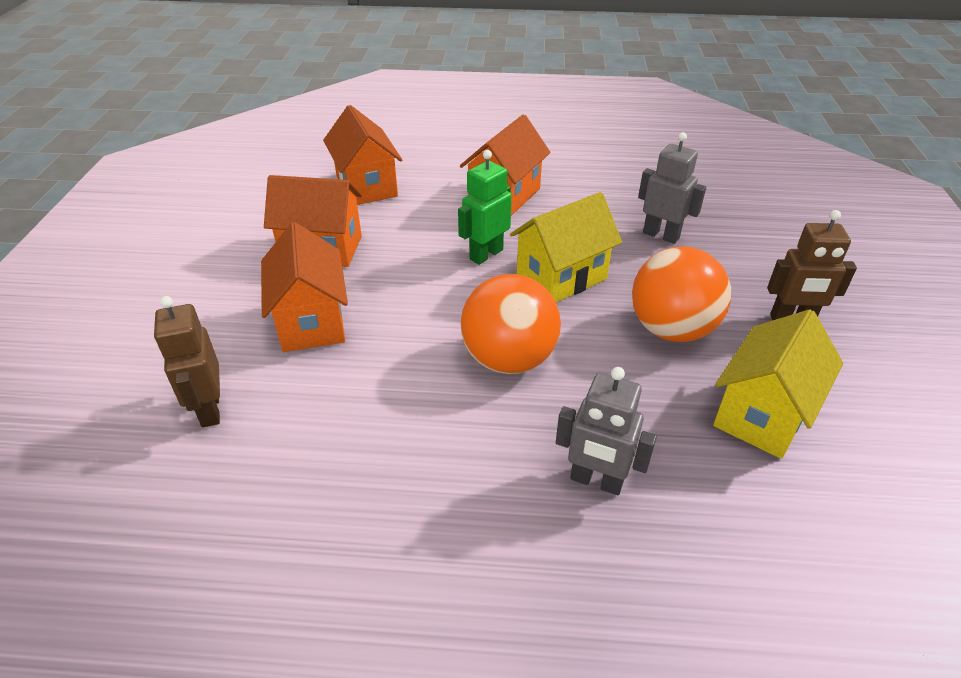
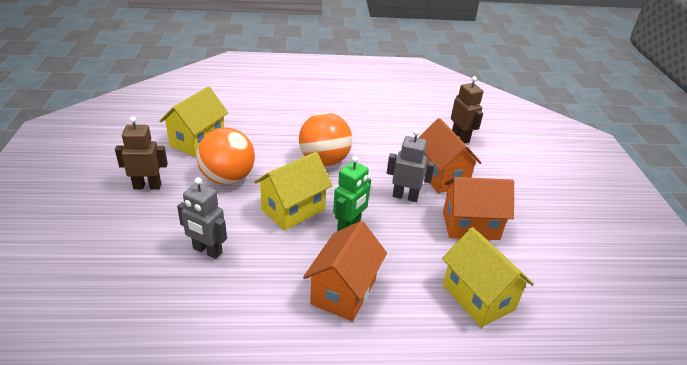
camera: 170 degrees right, 5 degrees down
(366, 186) = (478, 297): orange house -> yellow house
(596, 481) = (283, 119): grey robot -> grey robot (405, 196)

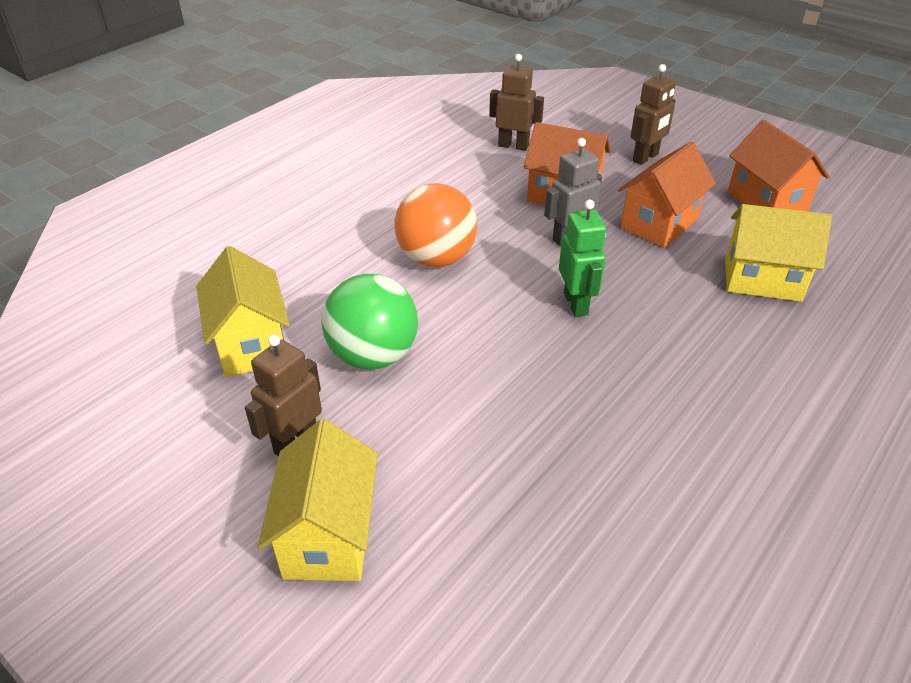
camera: 45 degrees left, 5 degrees up
(207, 251) = (502, 444): grey robot -> none
(227, 178) = (373, 355): orange ball -> green ball
(293, 209) = (500, 331): yellow house -> yellow house (328, 536)
(344, 291) = (677, 364): orange house -> orange house (766, 202)
(531, 190) = (646, 158): none -> brown robot

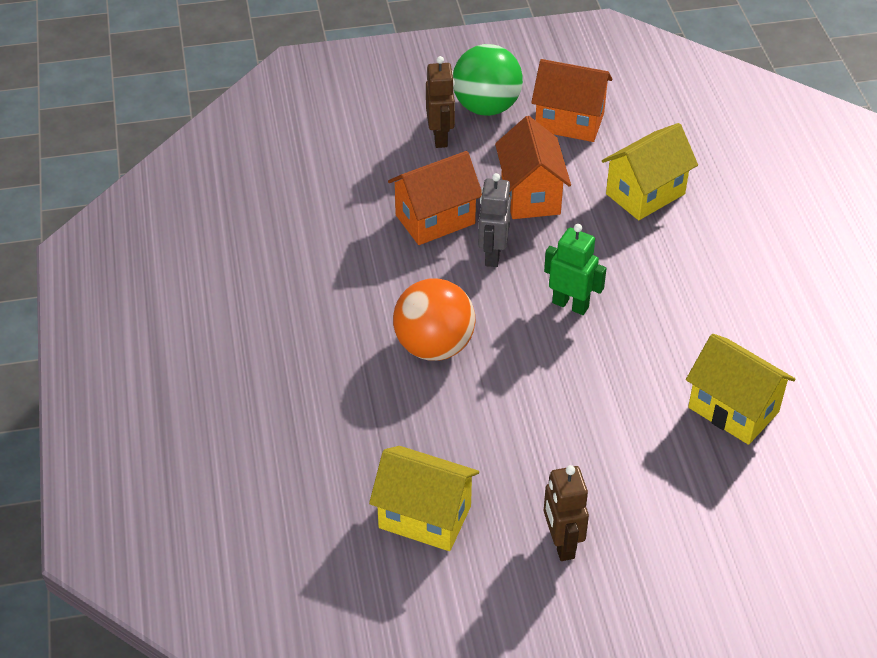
camera: 50 degrees left, 5 degrees up
(328, 536) = (662, 570): yellow house -> yellow house (733, 410)
(373, 355) = (512, 451): green ball -> green ball (486, 107)
(513, 146) = (328, 198): brown robot -> none

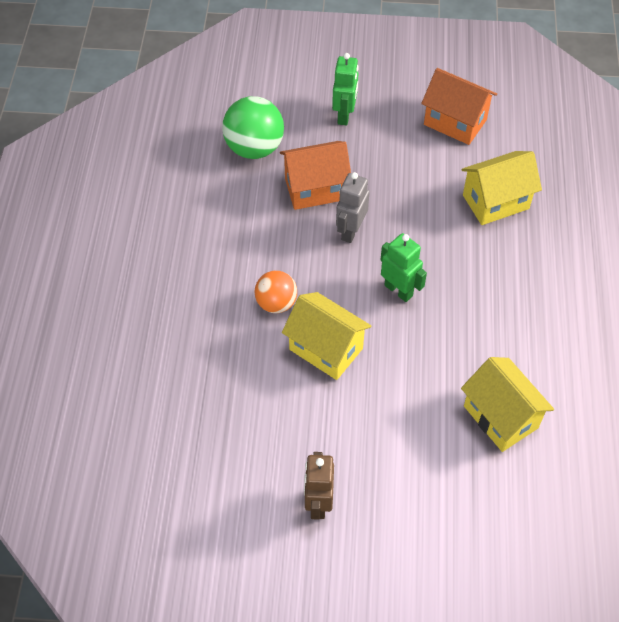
camera: 15 degrees right, 10 degrees up
(425, 517) = (218, 452): yellow house -> yellow house (326, 349)
(434, 346) = (276, 303): orange ball -> orange ball, size x0.63
(440, 137) = (344, 115): brown robot -> green robot
(486, 107) = (391, 95): green ball -> green ball (254, 148)
(530, 195) = (400, 183): orange house -> none

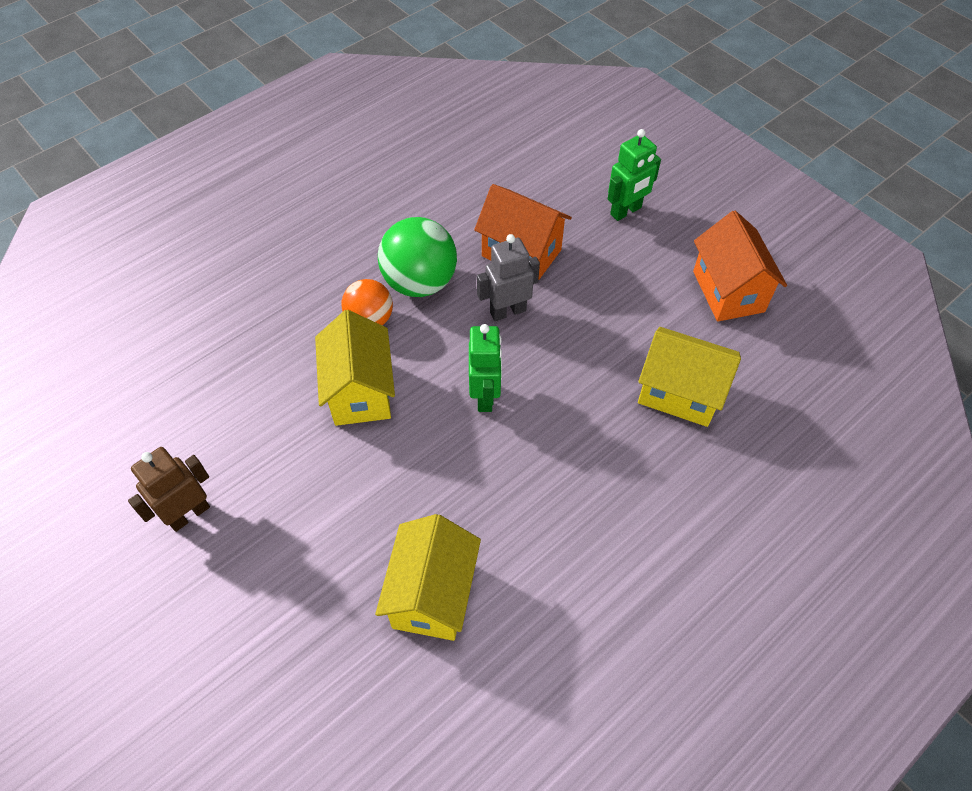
camera: 45 degrees right, 0 degrees up
(254, 148) = (512, 182): green ball -> green ball (420, 282)

